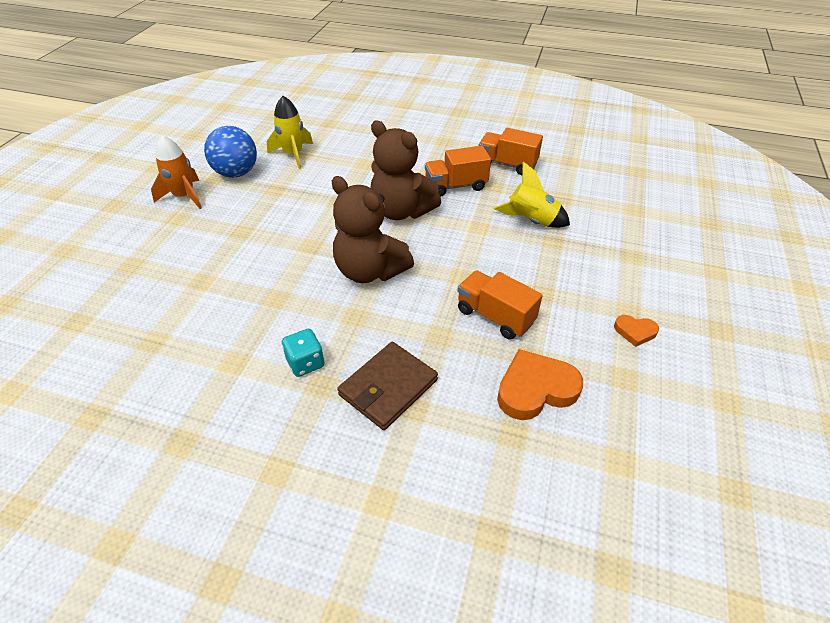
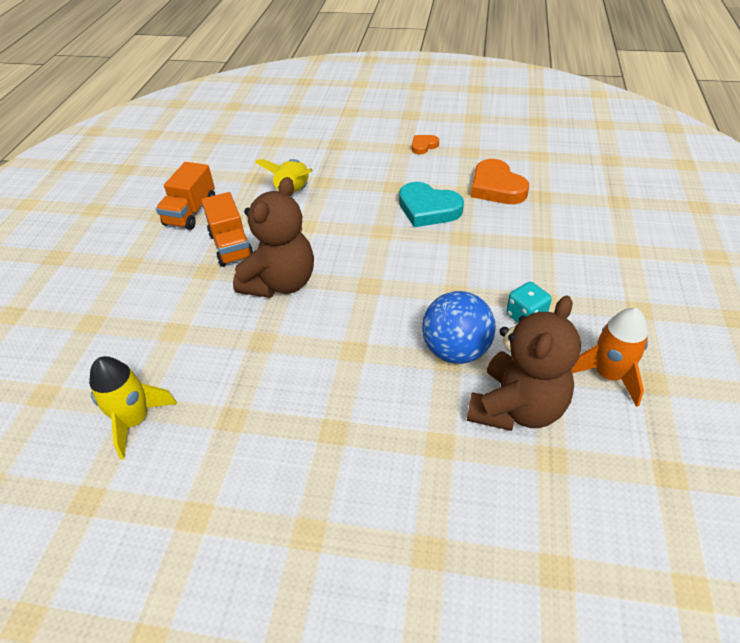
camera: 95 degrees left, 0 degrees up
(184, 196) = (248, 545): orange rocket -> orange rocket (608, 375)
(236, 173) = (182, 486): blue ball -> blue ball (456, 350)
(370, 271) = (387, 293): brown teddy bear -> brown teddy bear (516, 408)
(388, 387) = (529, 260): brown wallet -> none
(495, 316) = (428, 209): orange truck -> turquoise heart
(635, 332) = (423, 146): orange heart -> orange heart turned 135 degrees counterclockwise

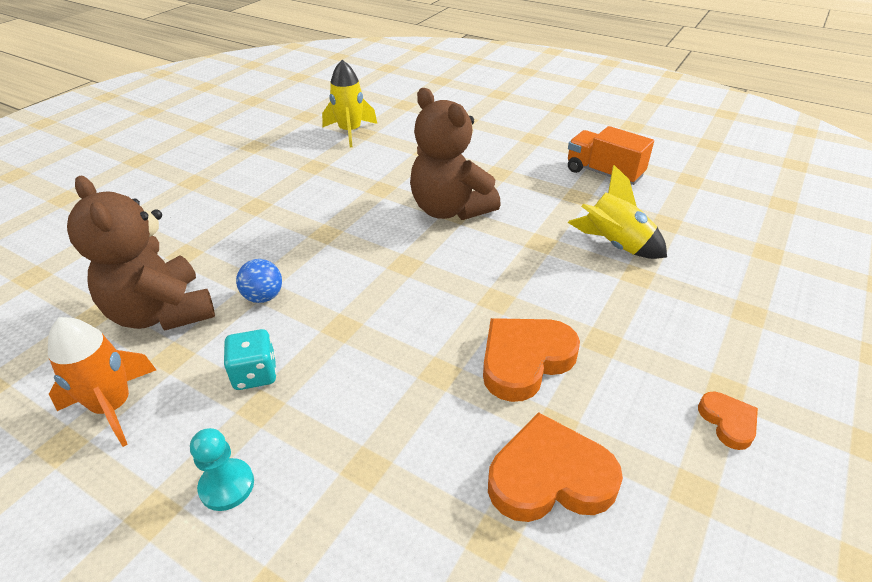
camera: 110 degrees right, 5 degrees down
(231, 246) = (529, 190): orange truck -> none
(428, 209) = (524, 360): turquoise heart -> orange heart
(456, 350) = (263, 297): blue ball -> blue ball, size x0.55
(599, 289) = (227, 486): none -> turquoise pawn

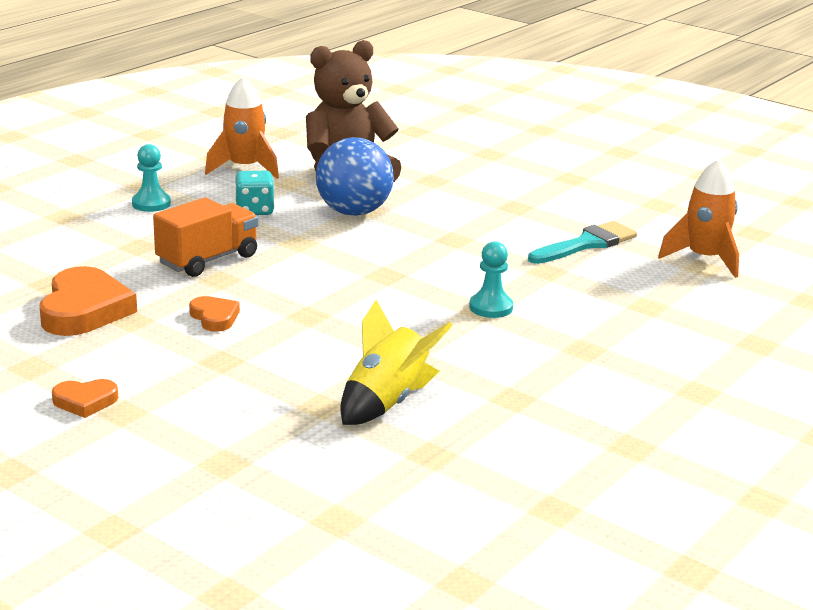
camera: 95 degrees right, 15 degrees down
(263, 297) = (354, 212): blue ball -> blue ball, size x1.83
(330, 173) = (586, 244): none -> turquoise brush
(350, 132) = (704, 259): yellow rocket -> orange rocket
(450, 209) = (491, 307): brown teddy bear -> turquoise pawn
(524, 360) = (214, 317): orange heart -> orange heart, size x0.52
(603, 173) = (578, 432): orange truck -> orange truck (207, 260)

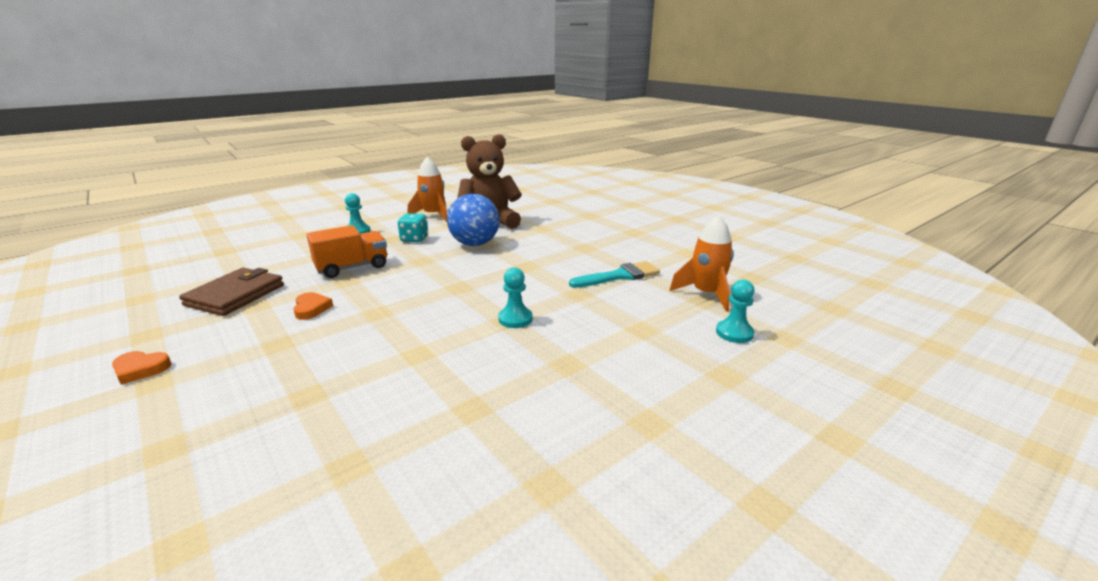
camera: 15 degrees right, 0 degrees up
(84, 310) = (235, 295): orange heart -> brown wallet
(387, 402) = (362, 399): yellow rocket -> none
(752, 301) = (734, 333): none -> turquoise pawn

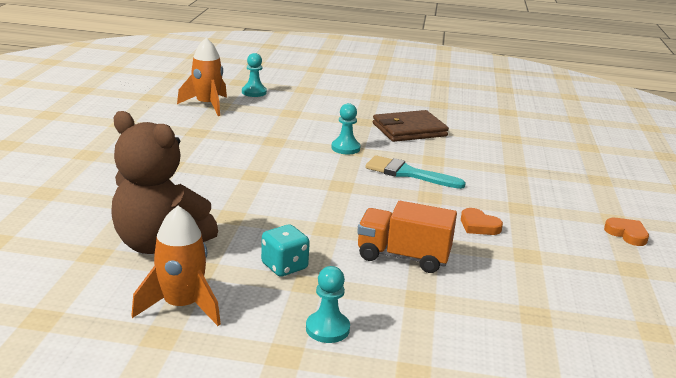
camera: 135 degrees left, 0 degrees up
(235, 295) = (544, 279): brown wallet -> brown wallet (409, 130)
(311, 308) = (478, 226): orange heart -> orange heart turned 75 degrees counterclockwise
(475, 244) = (242, 221): blue ball -> none
(619, 276) = (218, 135): turquoise brush -> turquoise brush (408, 173)

